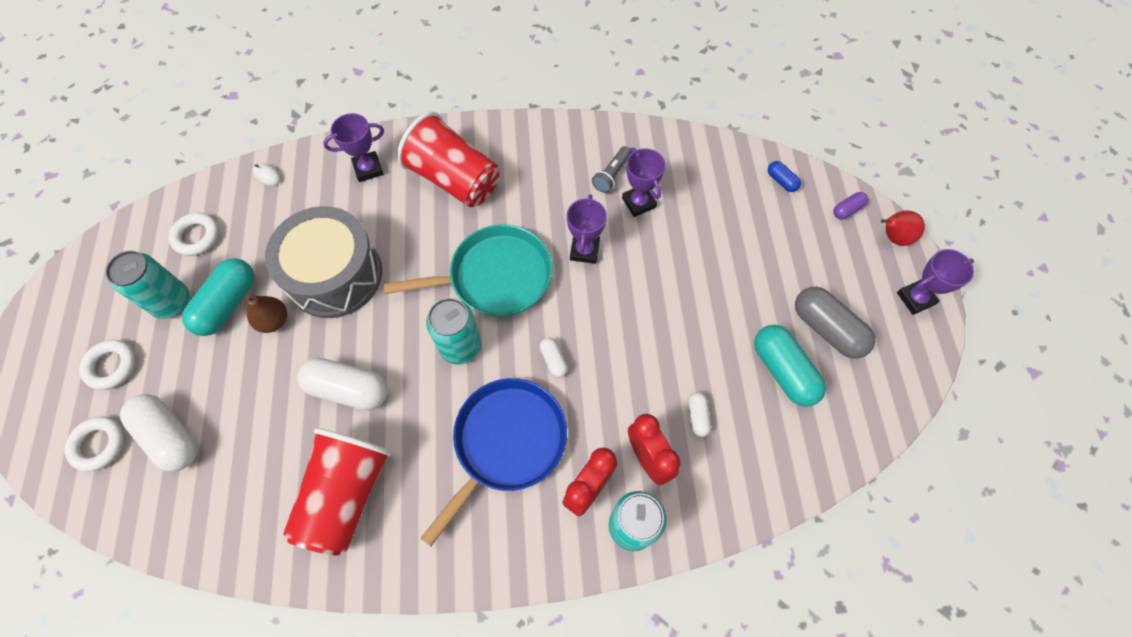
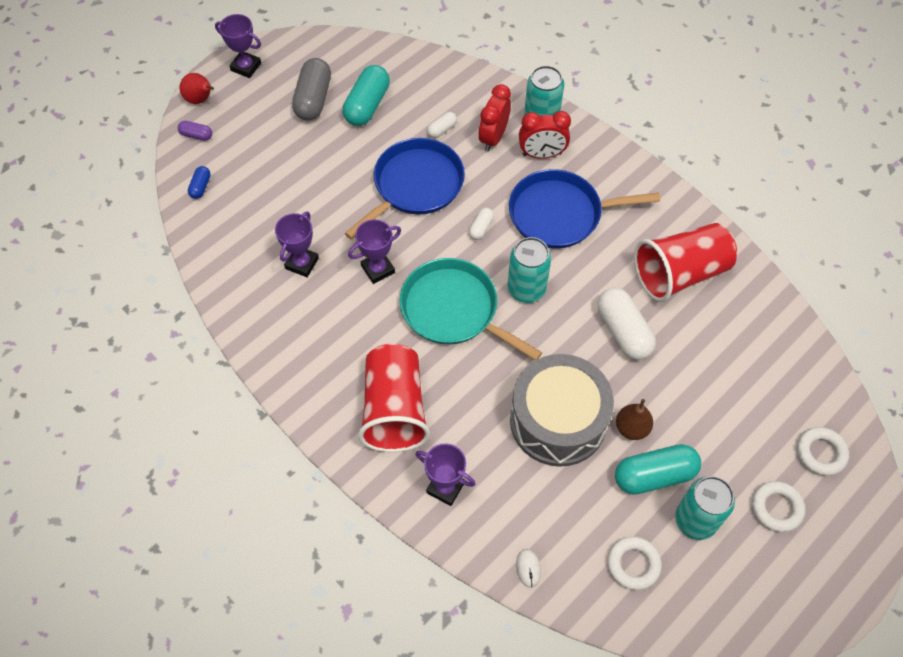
camera: 130 degrees left, 5 degrees down
(170, 437) = (767, 412): white capsule -> none
(611, 175) = (290, 299): grey flashlight -> none
(647, 341) = (415, 186): none -> blue pan

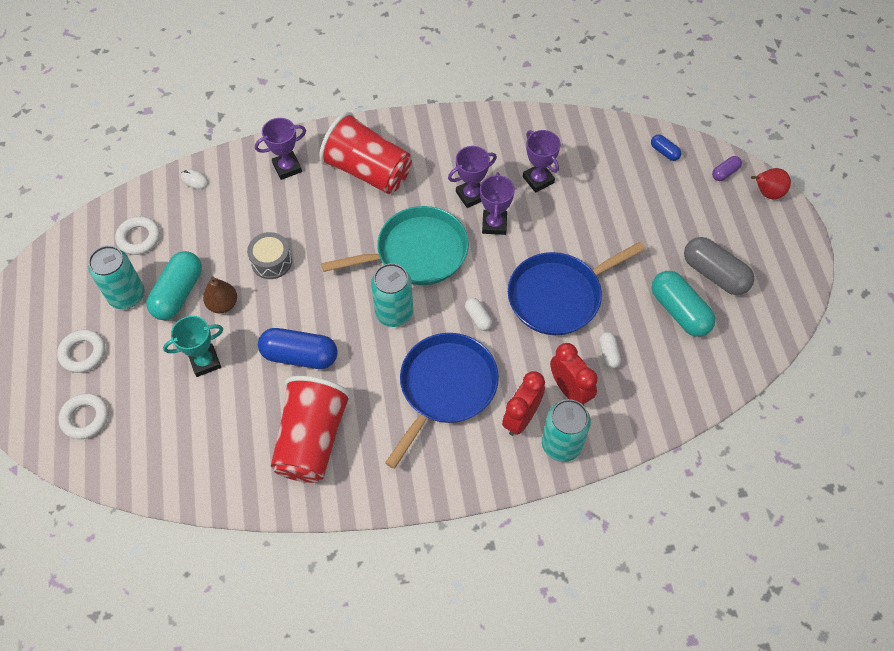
camera: 125 degrees right, 0 degrees up
(246, 67) = (789, 243): purple trophy -> purple trophy (471, 195)
(415, 186) = (559, 296): blue pan -> blue pan turned 75 degrees clockwise
(558, 421) = (271, 261): grey drum -> grey drum, size x0.48
(623, 331) = (300, 355): white capsule -> blue capsule
(692, 399) = (205, 362): none -> turquoise trophy

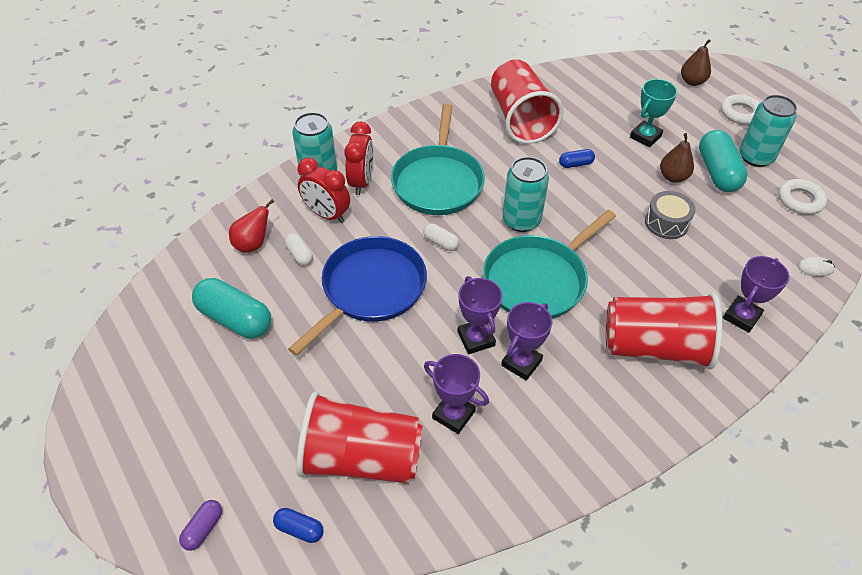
camera: 155 degrees right, 10 degrees down
(85, 418) = (692, 82): white ring -> brown pear
(300, 355) = (575, 164): blue capsule -> blue capsule, size x0.49
(445, 388) = (438, 181): blue pan -> turquoise pan
(612, 176) = (361, 458): none -> red cup
(714, 274) = (200, 374): grey capsule -> none
(767, 193) = (138, 518): red pear -> red pear (253, 244)

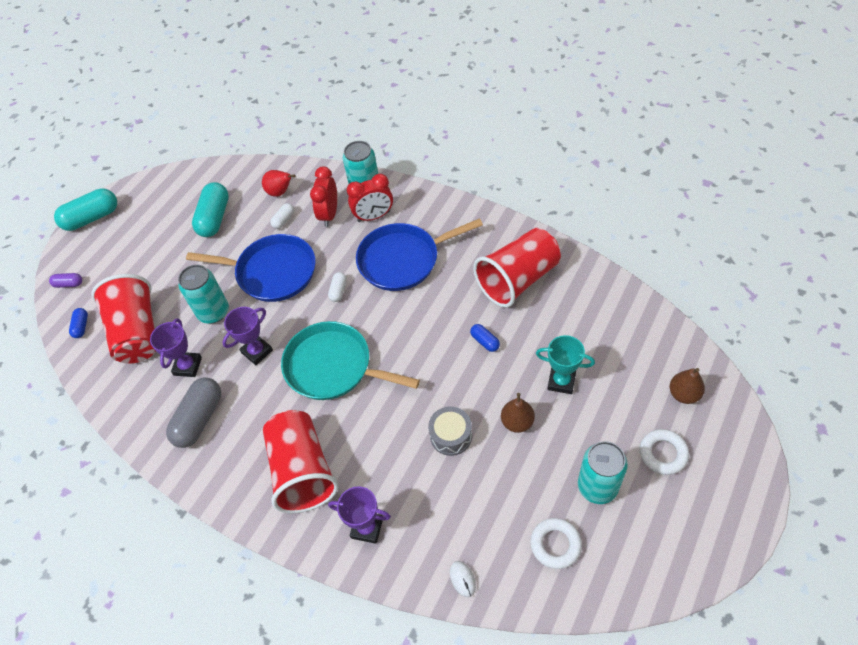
camera: 70 degrees right, 5 degrees up
(438, 181) = (403, 260): turquoise pan -> blue pan
(521, 220) = (391, 330): turquoise can -> turquoise can (213, 312)
(521, 363) = (247, 387): purple trophy -> none
(539, 424) = (199, 419): none -> grey capsule
(717, 172) = (549, 458): turquoise capsule -> turquoise capsule (92, 218)

